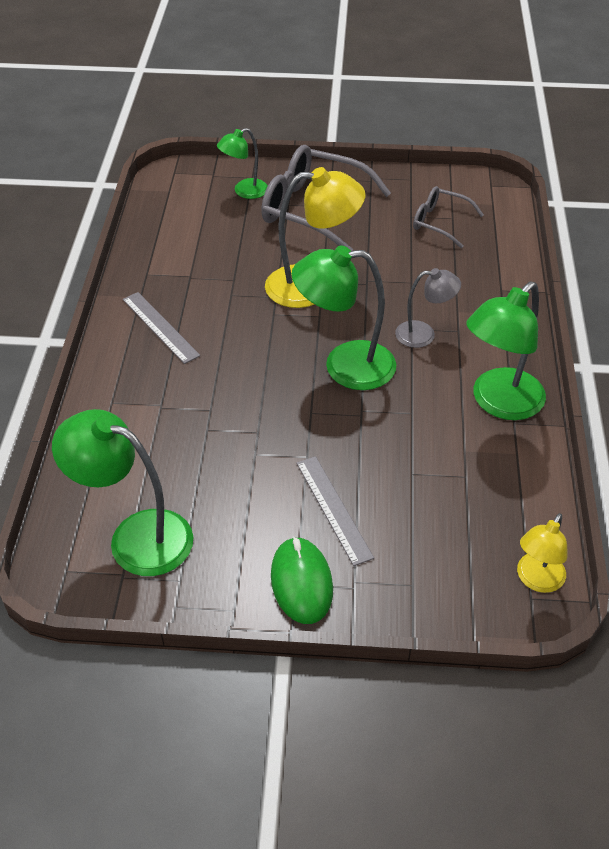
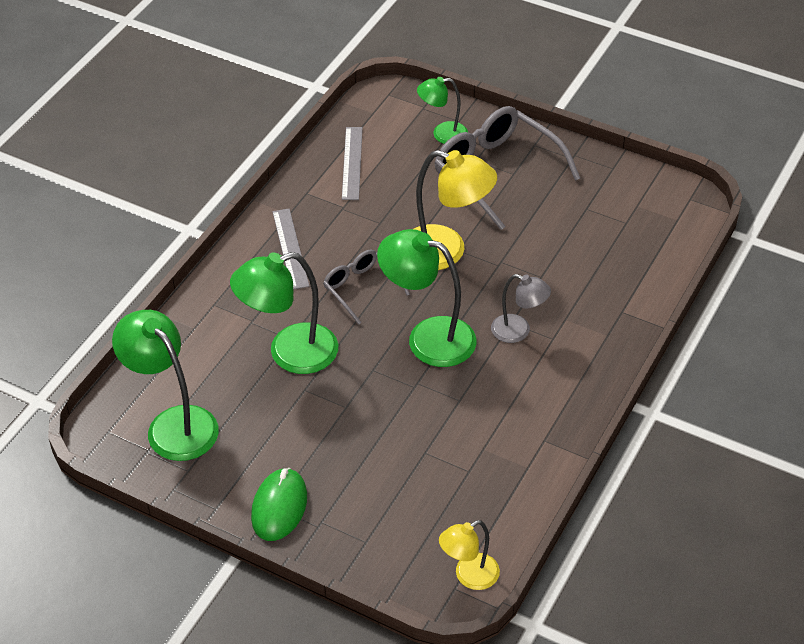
camera: 25 degrees right, 0 degrees up
(333, 509) = (341, 458): grey ruler -> grey ruler (352, 163)
(440, 222) = (610, 224): grey glasses -> grey glasses (361, 288)
(499, 403) = (543, 418): green lamp -> green lamp (289, 353)

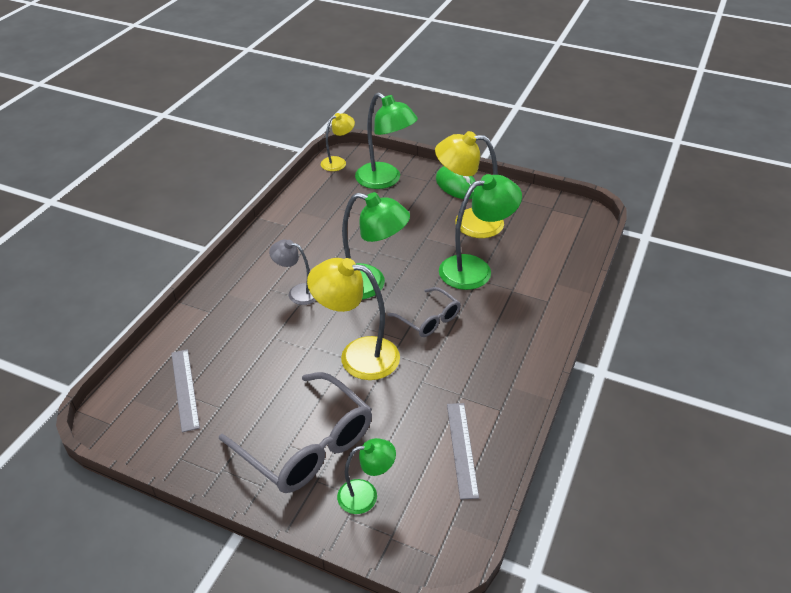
camera: 175 degrees right, 5 degrees down
(173, 424) = (542, 223): green lamp -> green lamp (385, 180)
(279, 431) = (468, 222): none -> yellow lamp
(279, 507) = (456, 186): green mouse -> green mouse turned 45 degrees counterclockwise
(290, 248) = (499, 351): grey ruler -> grey ruler (185, 389)

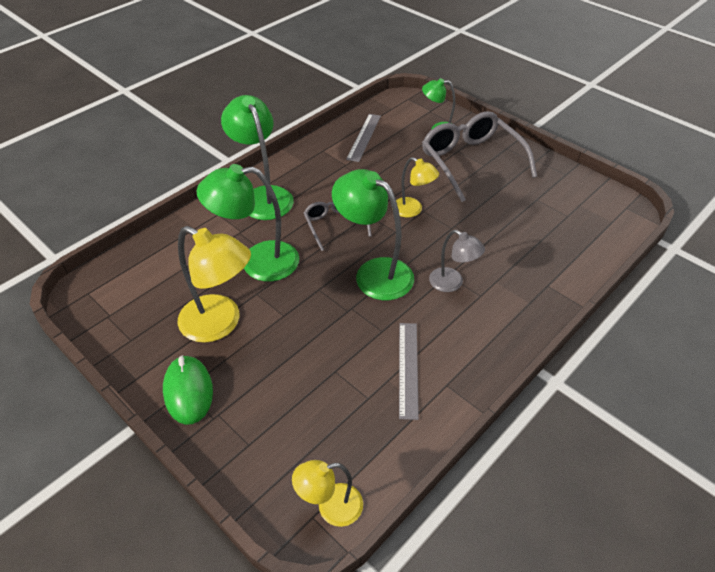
camera: 160 degrees left, 5 degrees up
(185, 389) = (567, 219): grey ruler -> grey ruler (408, 368)
(357, 355) = (412, 210): yellow lamp -> yellow lamp, size x0.58
(385, 180) = (278, 435): green lamp -> green lamp (263, 196)

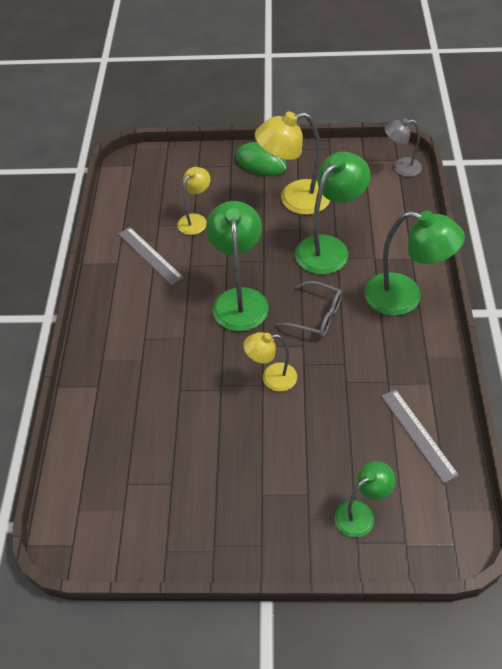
camera: 140 degrees right, 5 degrees up
(331, 507) = (127, 173): yellow lamp -> yellow lamp (195, 220)
(374, 273) = (239, 299): green lamp -> green lamp turned 90 degrees counterclockwise
(452, 283) = (174, 333): grey lamp -> grey lamp (400, 168)
(471, 161) = (279, 487): grey glasses -> none

